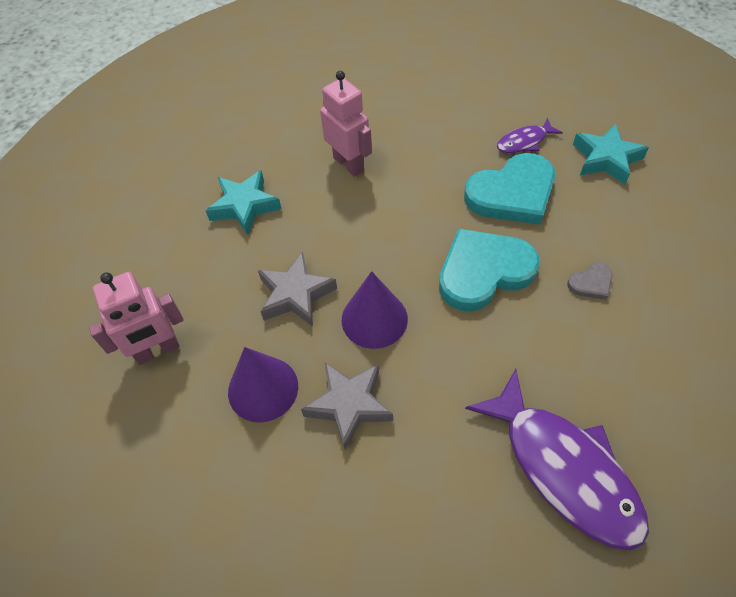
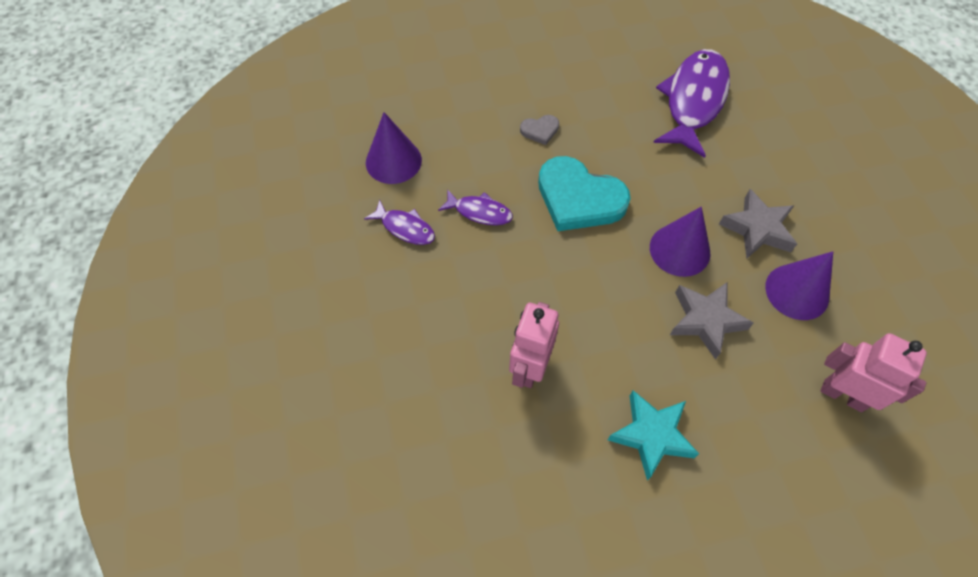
camera: 125 degrees left, 5 degrees up
(512, 193) = (479, 212): turquoise heart -> purple fish
(591, 283) = (540, 130): grey heart -> grey heart turned 135 degrees clockwise
(606, 159) = (393, 161): turquoise star -> purple cone

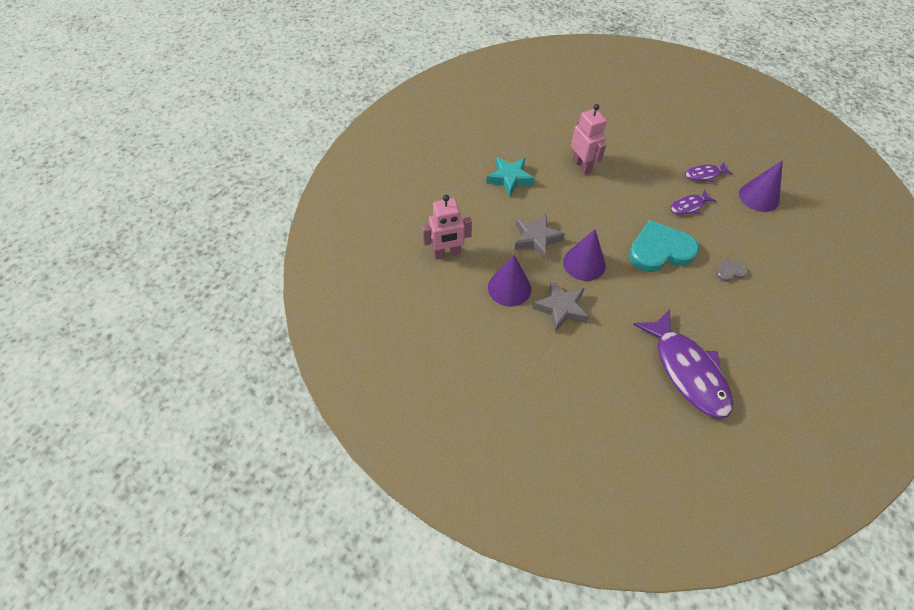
camera: 135 degrees right, 5 degrees down
(540, 130) = (729, 271): grey heart -> grey heart turned 45 degrees clockwise

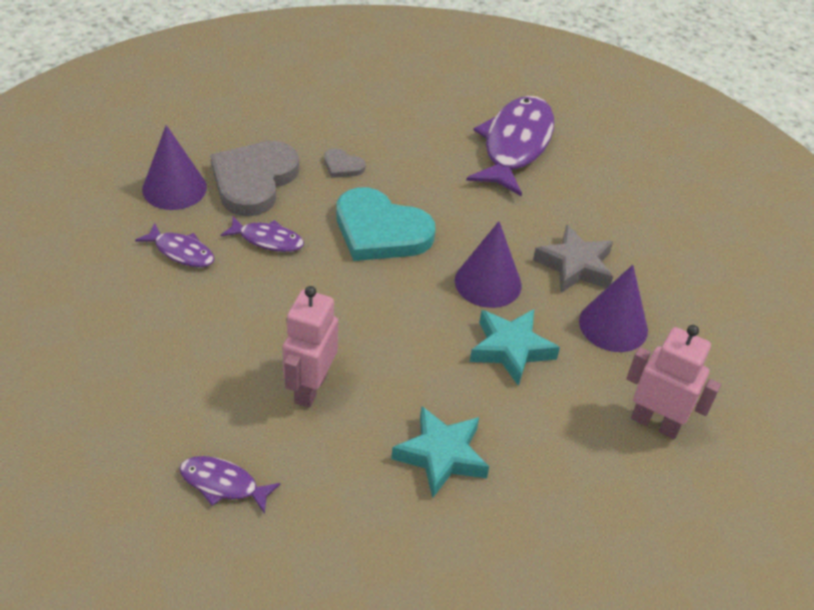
camera: 140 degrees left, 10 degrees down
(536, 239) = (511, 349): grey star -> turquoise star
(561, 121) = (223, 484): none -> purple fish
(743, 228) = (254, 181): none -> grey heart

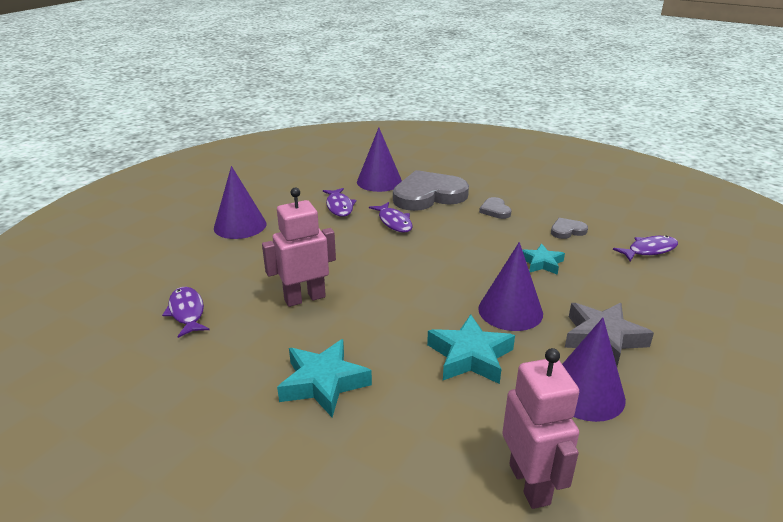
camera: 50 degrees right, 15 degrees down
(107, 347) = (240, 226): none -> purple cone
(380, 231) = (472, 249): turquoise heart -> none
(432, 158) = (567, 230): none -> grey heart
(454, 212) = (541, 263): none -> turquoise star
(515, 145) = (649, 250): purple fish -> purple fish, size x0.49

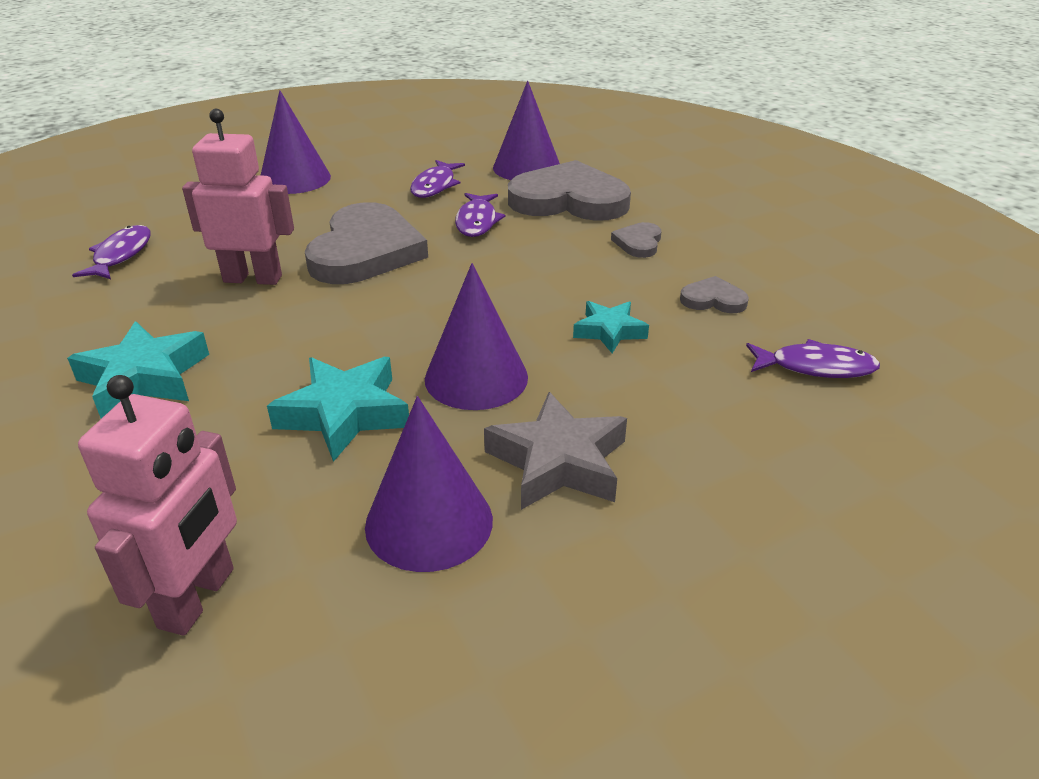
camera: 30 degrees right, 5 degrees up
(352, 259) = (365, 251): none -> grey heart

